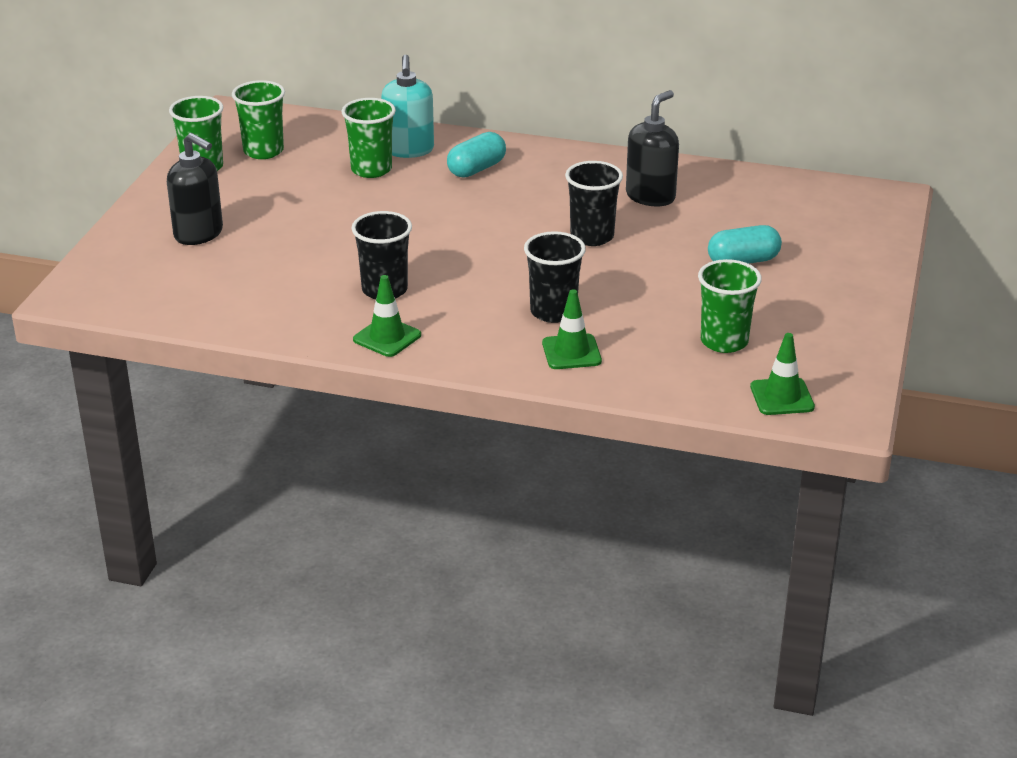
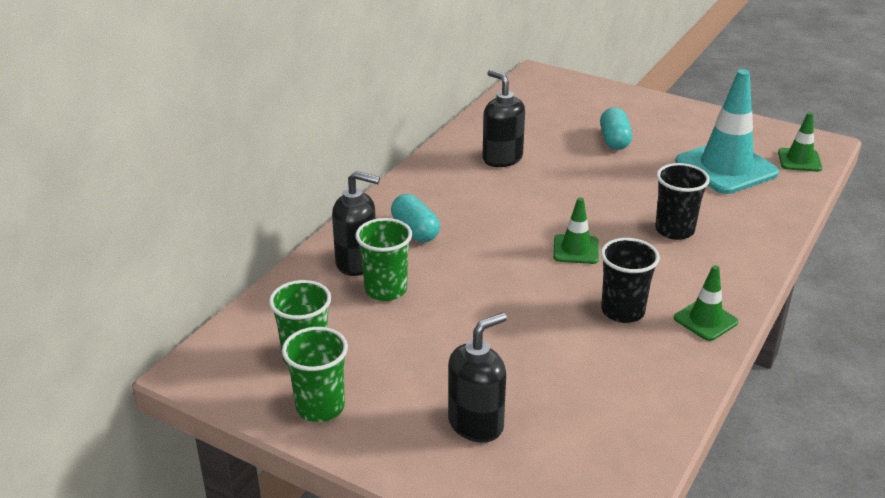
camera: 75 degrees left, 0 degrees up
(409, 150) = (357, 263): turquoise soap dispenser -> black soap dispenser
(571, 352) = (736, 232): green traffic cone -> green traffic cone (575, 249)
(592, 236) = (558, 194): black cup -> none
(724, 341) = (726, 168): green cup -> turquoise traffic cone

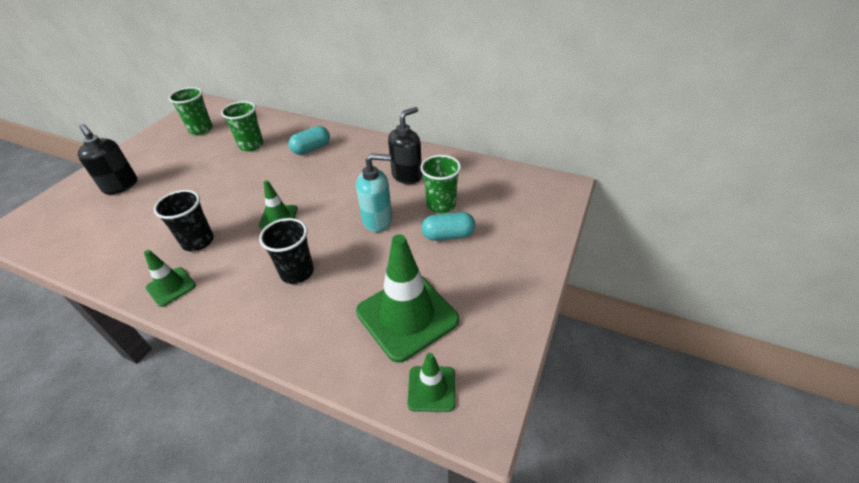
camera: 85 degrees right, 10 degrees up
(320, 407) = (160, 138): green cup -> green cup (441, 205)
(357, 263) = (280, 133): black soap dispenser -> none
(587, 180) = (378, 220): none -> turquoise soap dispenser
(726, 168) = (407, 316): turquoise traffic cone -> green traffic cone

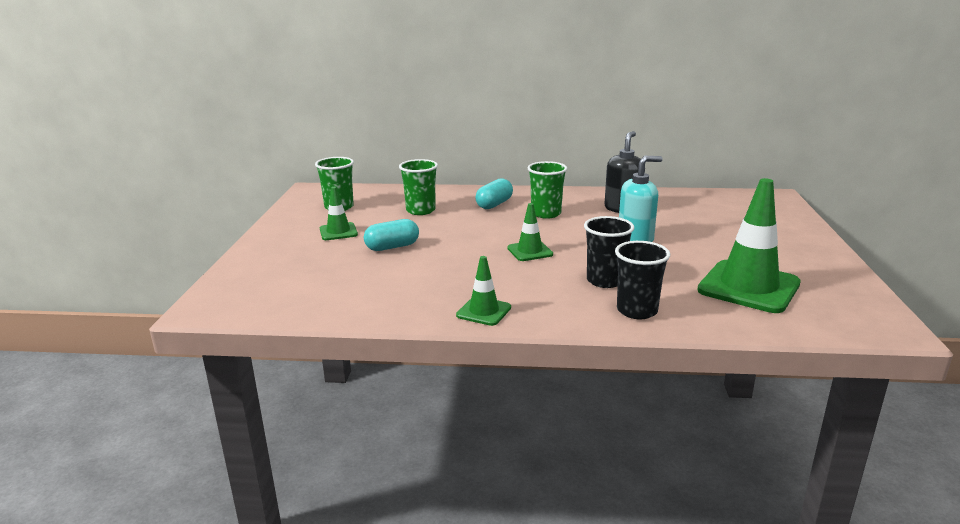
camera: 20 degrees left, 20 degrees down
(121, 186) = (304, 257): black soap dispenser -> none
(198, 241) = (465, 279): black cup -> black cup (637, 311)
(431, 388) = (829, 320): green traffic cone -> green traffic cone (338, 232)
(441, 205) = (682, 221): green cup -> green cup (546, 213)
(448, 235) = (716, 237): turquoise capsule -> turquoise capsule (392, 247)

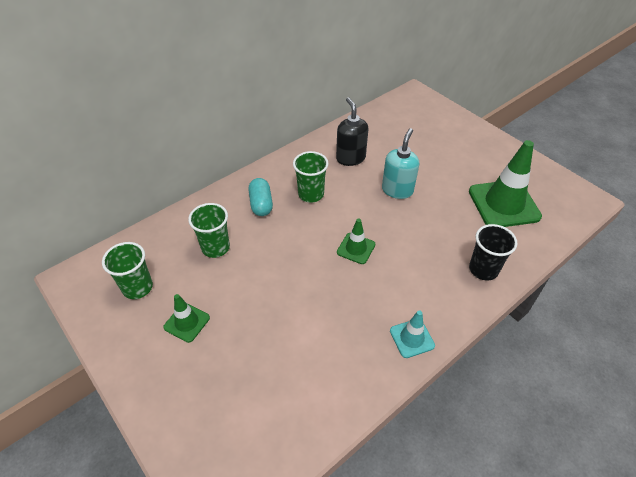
camera: 45 degrees left, 25 degrees up
(392, 247) = (258, 311): turquoise capsule -> none
(484, 311) = (412, 338): green traffic cone -> turquoise traffic cone
(605, 281) = (434, 250): black cup -> none

